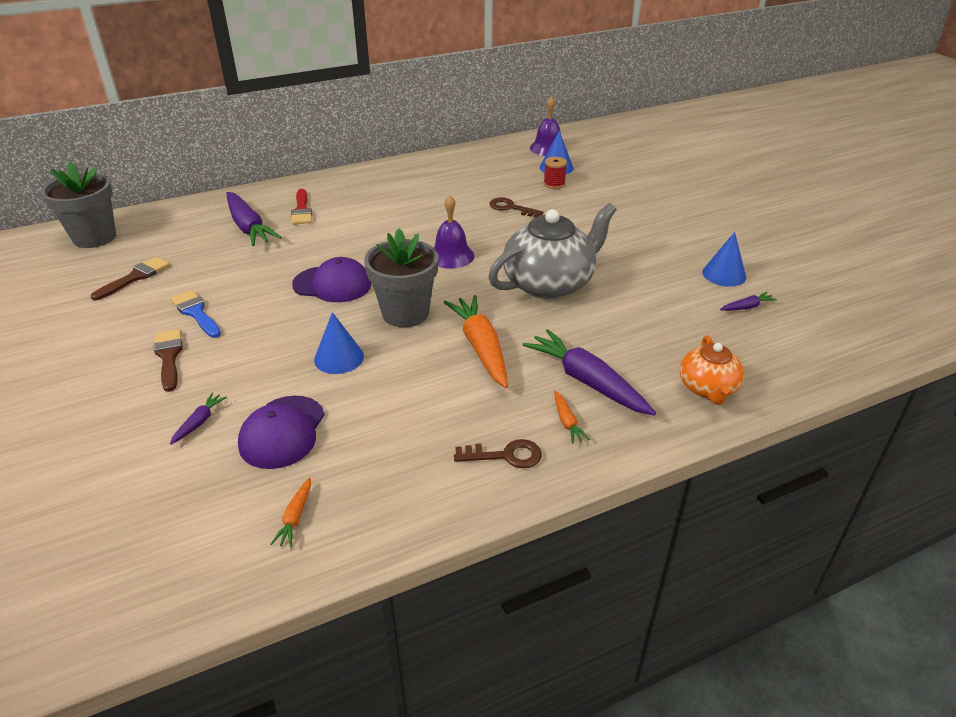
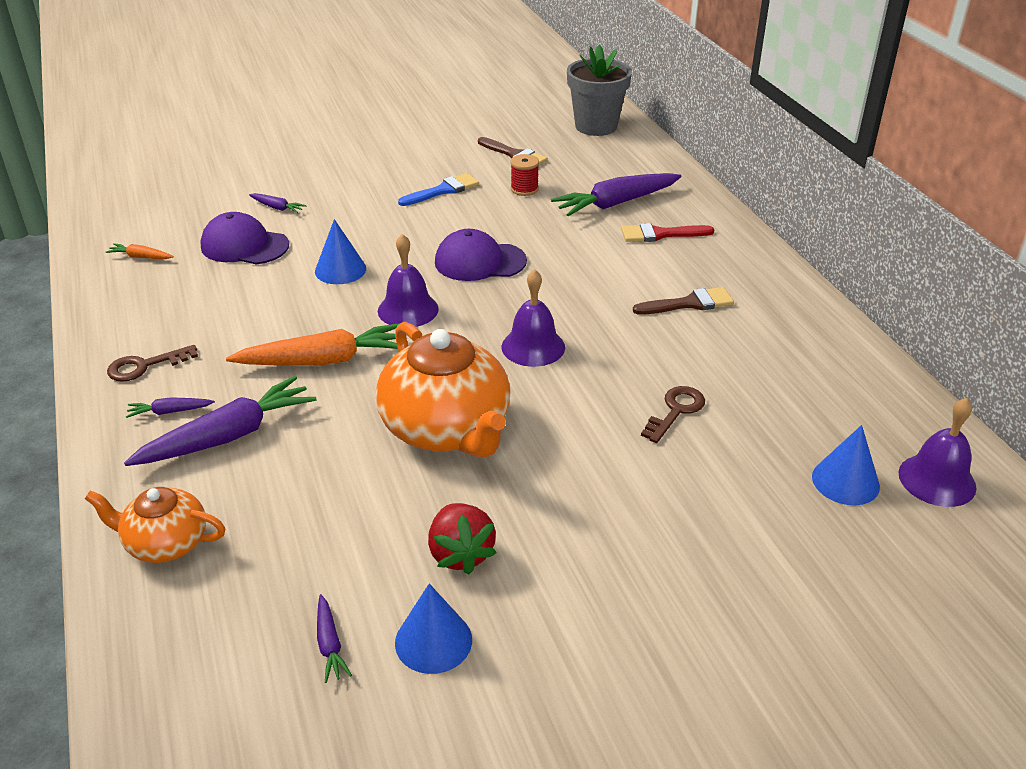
camera: 95 degrees right, 0 degrees up
(169, 357) = (375, 185): brown brush -> brown brush (689, 303)
(332, 284) = (479, 262): purple cap -> purple cap turned 75 degrees clockwise
(405, 313) = (408, 310): grey flower pot -> purple bell
(506, 455) = (145, 366): brown key -> brown key turned 60 degrees clockwise
(550, 283) = (446, 429): grey teapot -> orange teapot
(554, 184) = (772, 470): red spool -> red spool (524, 189)
(567, 421) = (170, 412): orange carrot -> purple carrot
(658, 271) = (460, 554): none -> red strawberry

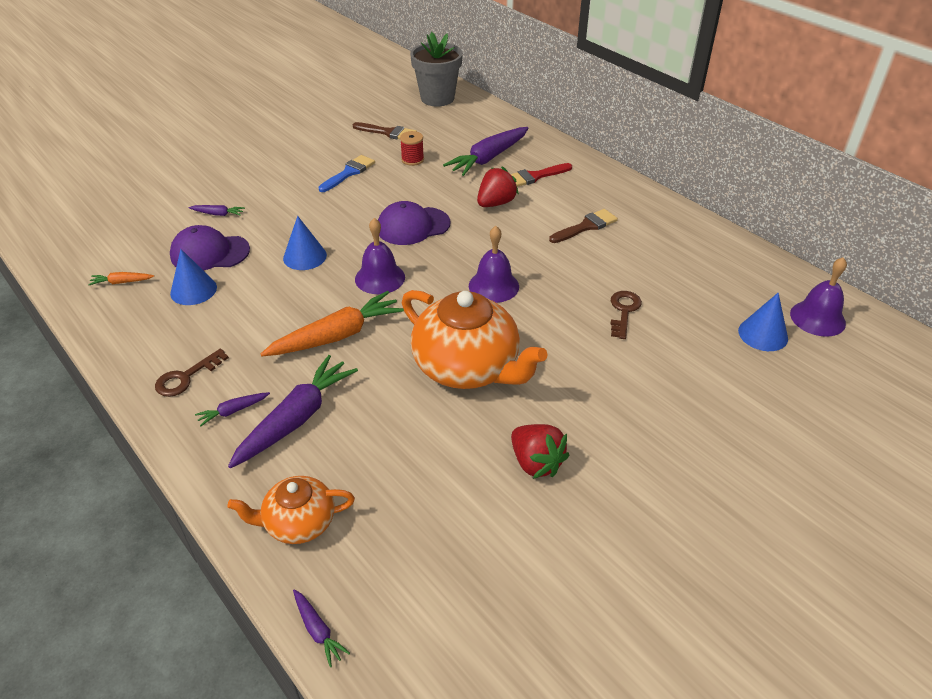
camera: 20 degrees left, 5 degrees up
(330, 644) = (481, 563): purple carrot -> purple carrot (318, 630)
(433, 641) = (556, 536): blue cone -> blue cone (193, 290)
(593, 255) = (496, 203): none -> red strawberry

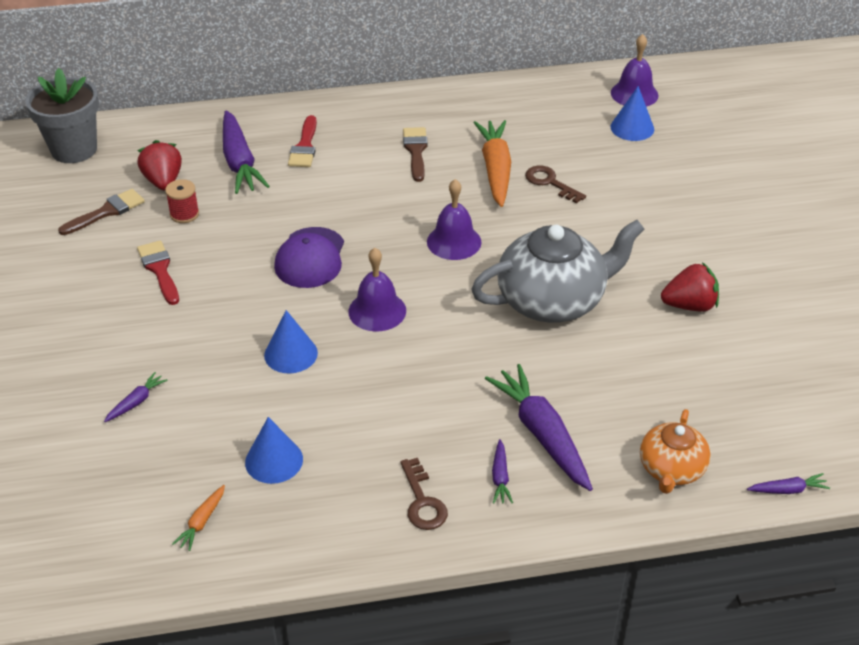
camera: 60 degrees left, 0 degrees up
(209, 253) = (212, 429): purple cap -> none
(336, 336) = (443, 370): orange carrot -> orange carrot (495, 170)
(348, 173) = (159, 270): blue brush -> red brush
(467, 367) = (553, 300): orange teapot -> grey teapot
(496, 203) = (325, 189): red strawberry -> red strawberry (163, 181)

